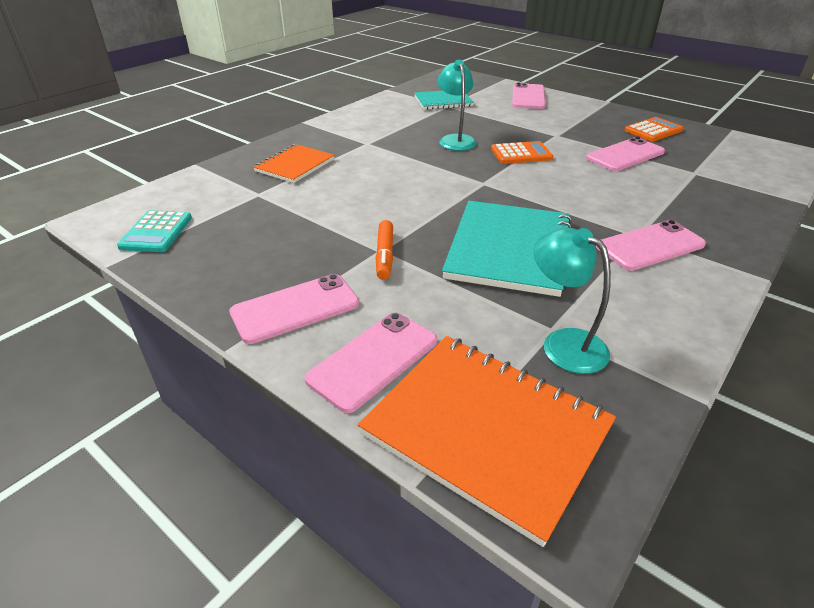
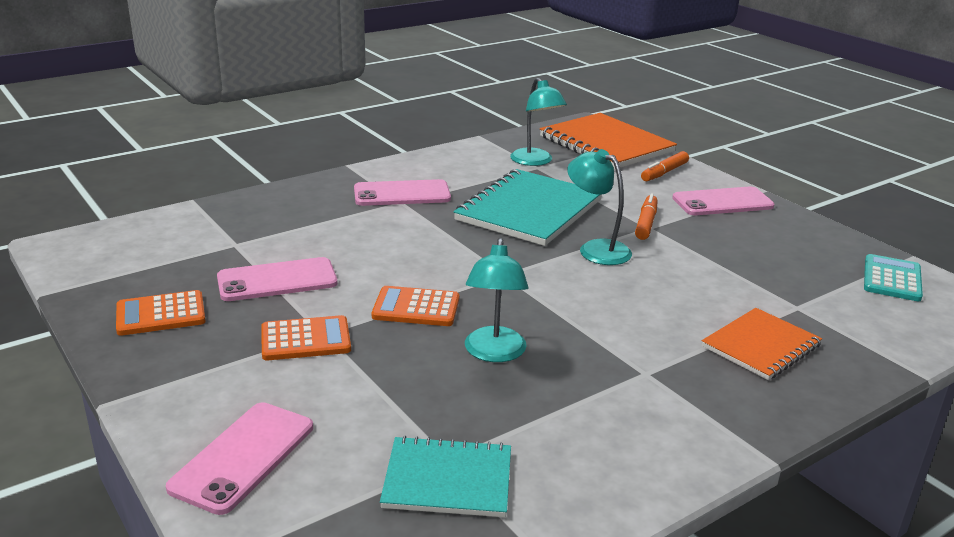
camera: 165 degrees left, 10 degrees down
(373, 360) = (664, 172): pink phone -> orange marker
(424, 216) = (596, 249): none -> turquoise lamp
(561, 131) = (305, 339): none -> orange calculator

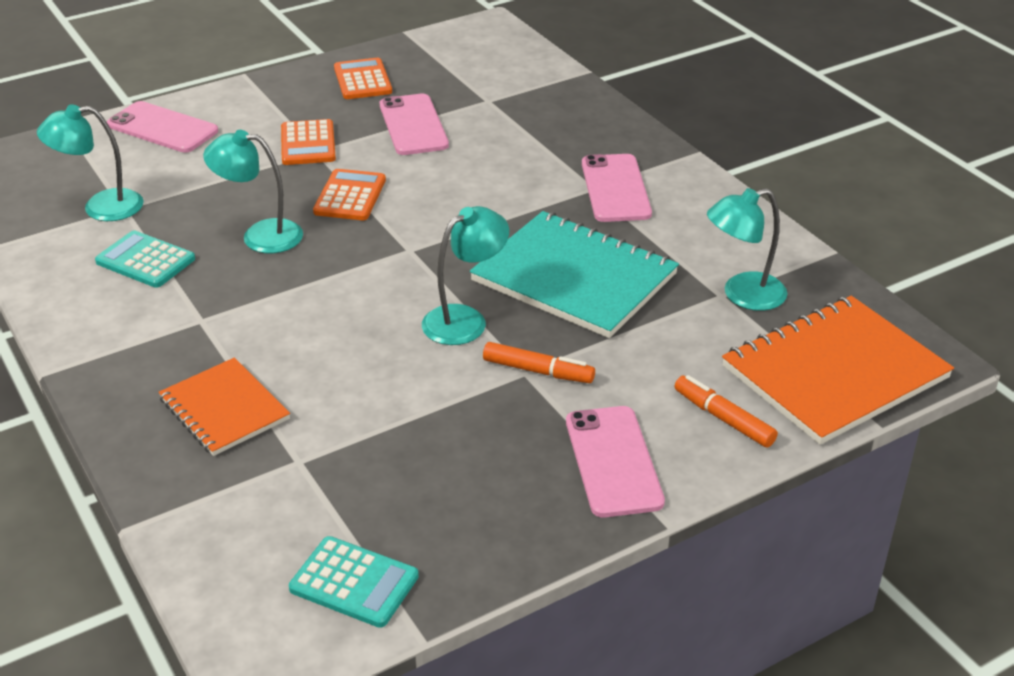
camera: 95 degrees right, 10 degrees up
(448, 479) = (101, 207): turquoise notebook -> turquoise lamp
(555, 424) = (145, 260): none -> turquoise calculator

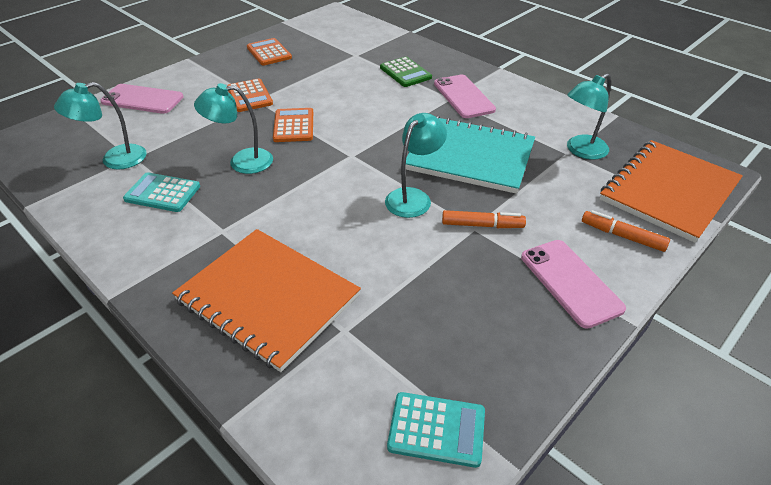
camera: 15 degrees left, 5 degrees up
(224, 409) = (268, 298): orange notebook -> orange notebook, size x1.68
(413, 125) = (315, 75): pink phone -> none
(548, 139) = (405, 73): none -> green calculator

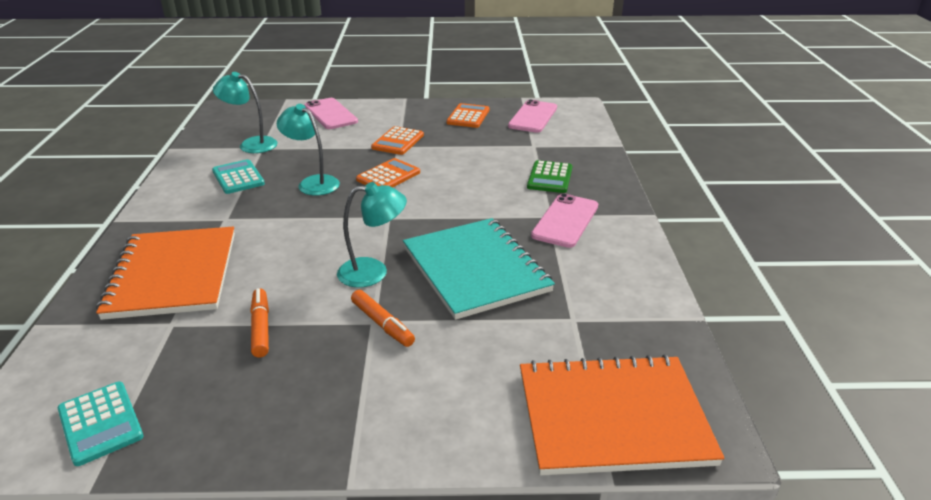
camera: 45 degrees right, 10 degrees down
(570, 282) = (363, 414): pink phone -> pink phone (533, 117)
(581, 151) = (590, 325): turquoise lamp -> none
(622, 236) = (481, 416): orange marker -> orange marker (261, 328)

